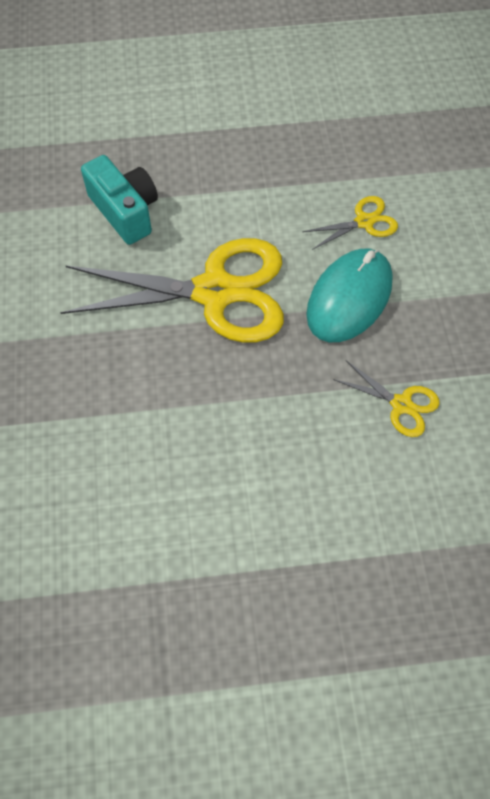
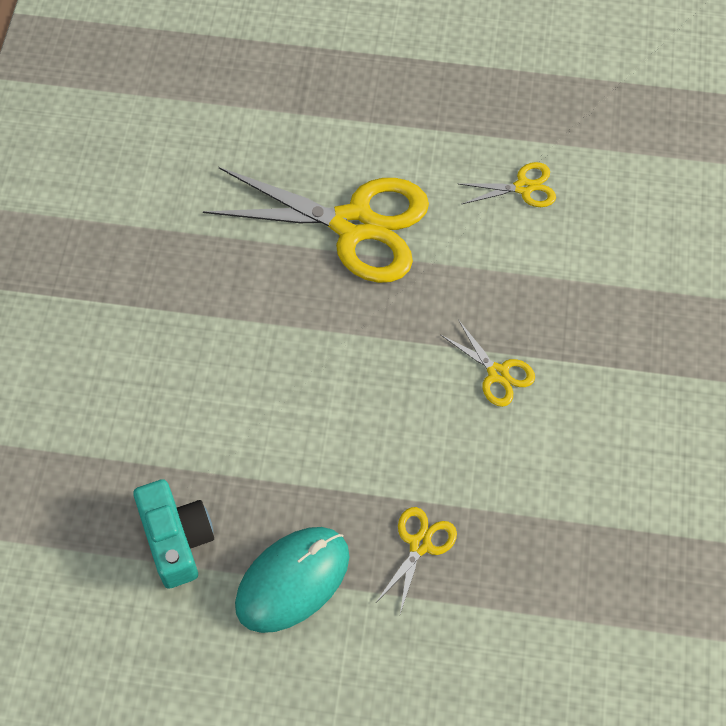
camera: 15 degrees right, 0 degrees up
(125, 211) = (290, 124): turquoise camera -> turquoise camera (177, 539)
(349, 298) = (482, 260): turquoise mouse -> turquoise mouse (292, 580)
(383, 604) = (420, 544): none -> yellow scissors

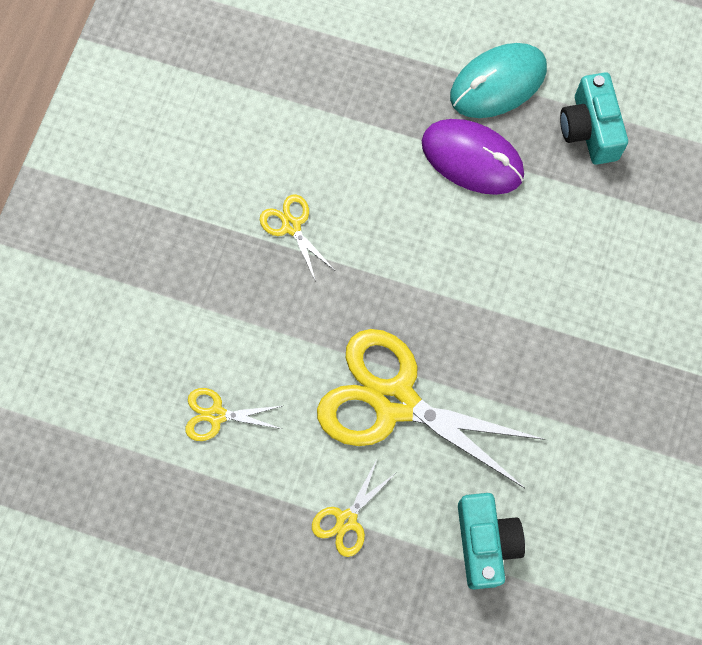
camera: 170 degrees left, 10 degrees up
(250, 125) = (485, 542): none -> turquoise camera
(311, 481) = (472, 158): none -> purple mouse
(420, 544) = (390, 94): yellow scissors -> yellow scissors (346, 520)

